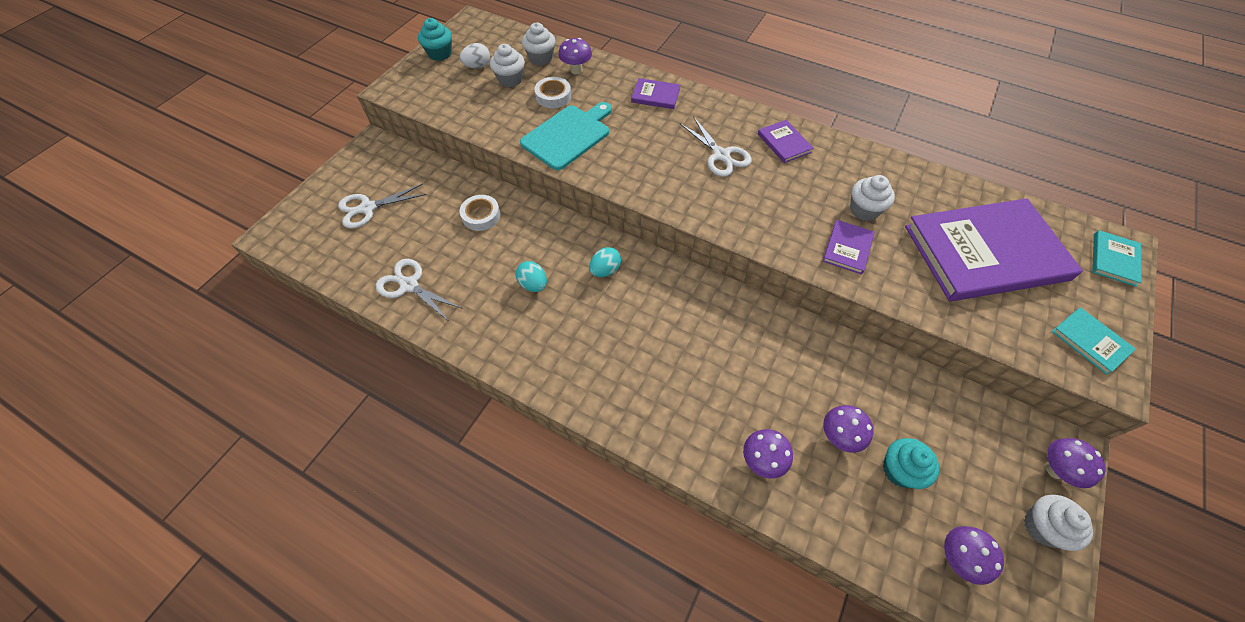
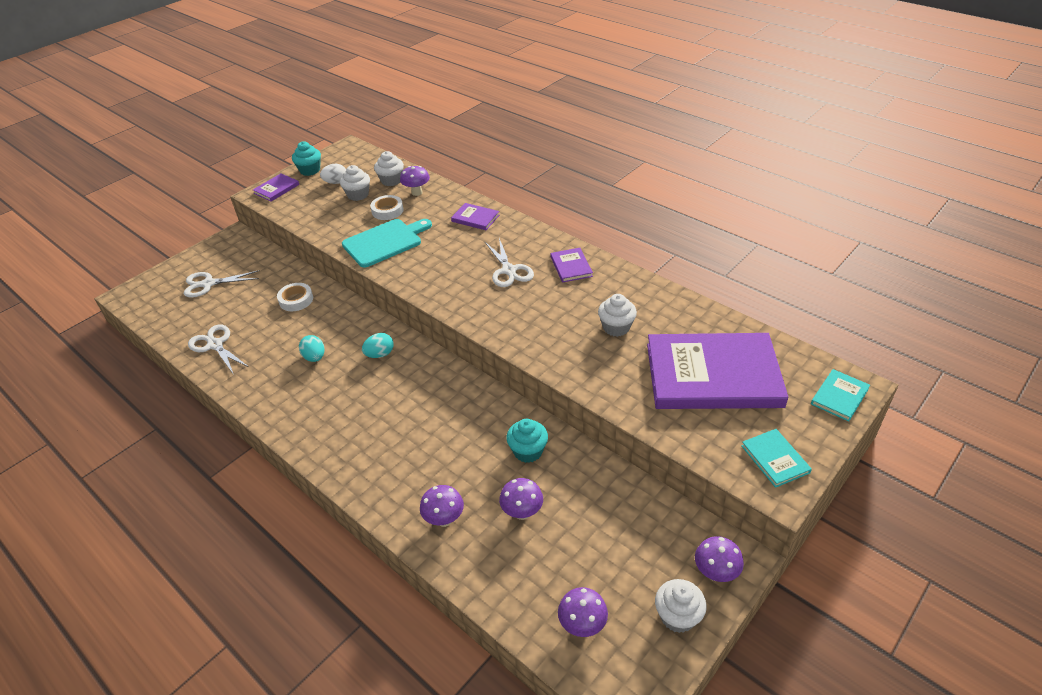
camera: 15 degrees right, 15 degrees down
(847, 248) = (584, 355): purple book -> purple book (276, 189)
(900, 470) = (565, 548): turquoise cupcake -> turquoise cupcake (528, 451)

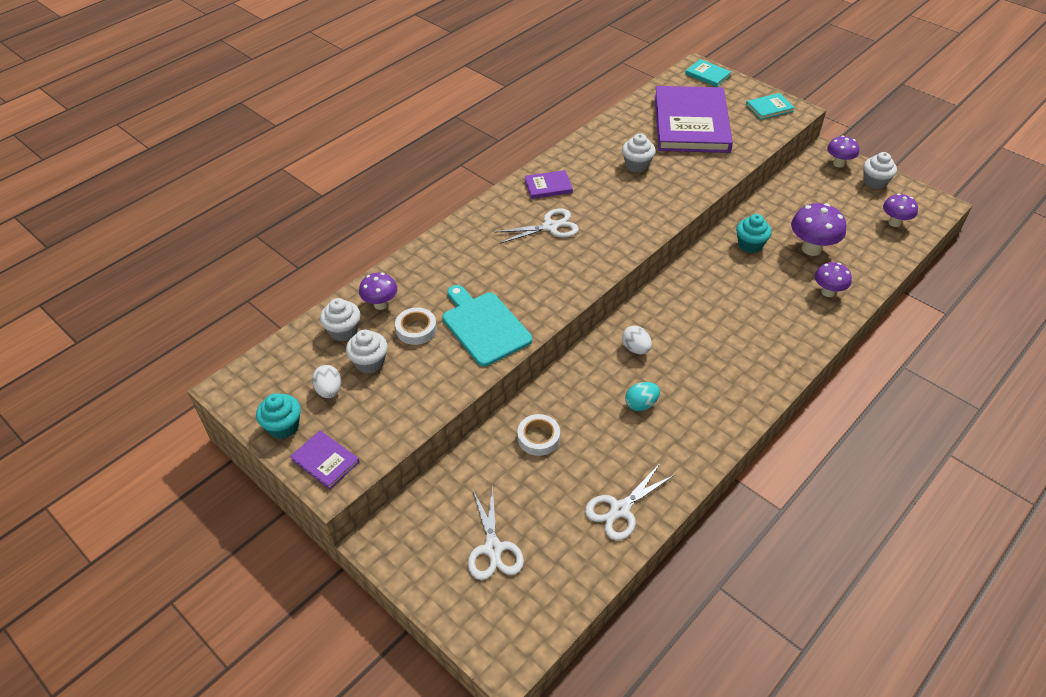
camera: 90 degrees left, 5 degrees up
(380, 354) = (635, 349): turquoise egg -> white egg
(475, 218) = (450, 252): purple book -> none
(522, 512) = (811, 249): purple mushroom -> purple mushroom, size x1.55

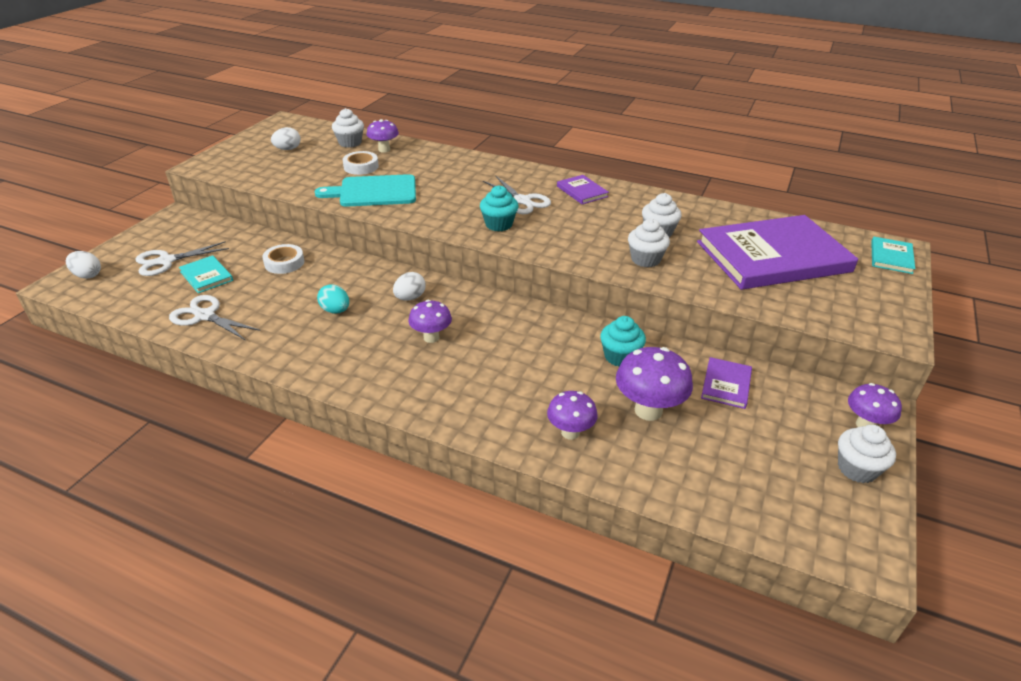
camera: 70 degrees right, 10 degrees down
(283, 426) = (251, 142): turquoise cupcake -> turquoise cupcake (499, 224)
(325, 461) = (220, 160): purple book -> purple book (726, 384)
(370, 362) = (319, 157): white cupcake -> white cupcake (645, 259)
(484, 326) = (374, 192): turquoise cutting board -> turquoise cutting board turned 135 degrees counterclockwise
(496, 632) = (87, 275): none -> white egg
(769, 108) = (874, 311): turquoise book -> turquoise book (206, 276)
(894, 223) = (773, 497): purple mushroom -> purple mushroom (431, 337)

